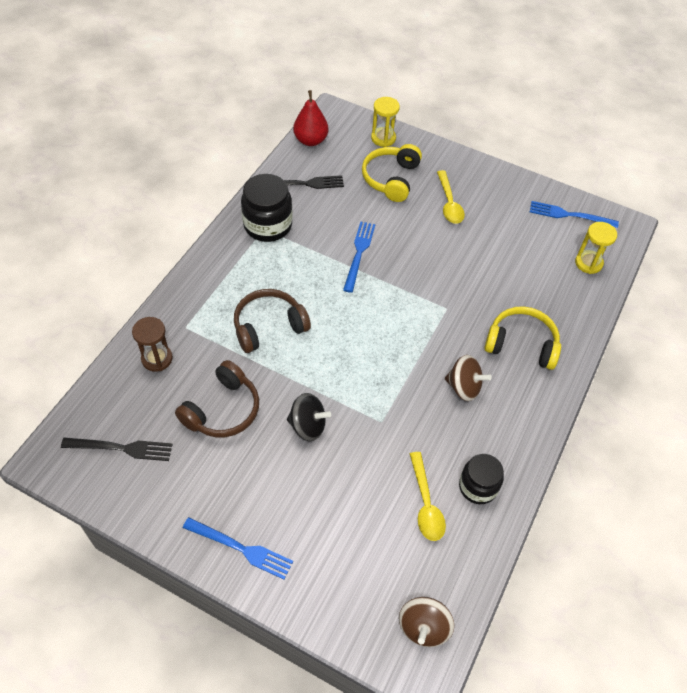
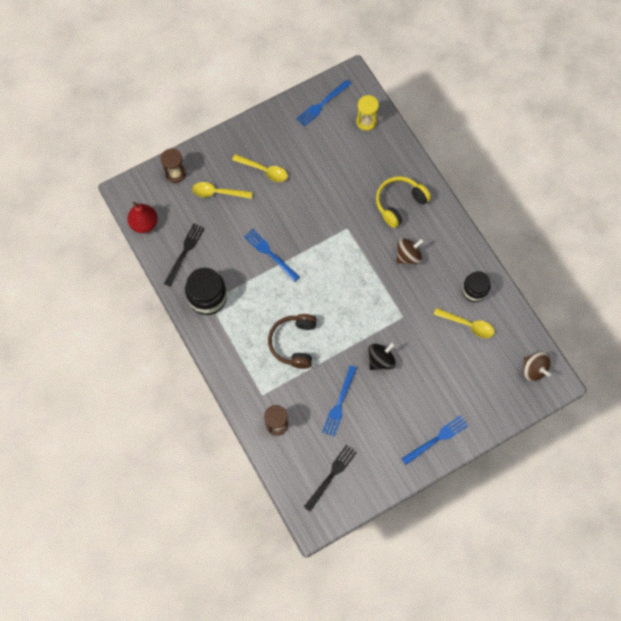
camera: 55 degrees left, 15 degrees up
(222, 409) = (339, 403): brown headphones -> blue fork
(383, 138) = (175, 174): yellow hourglass -> brown hourglass
(391, 179) = (218, 192): yellow headphones -> yellow spoon

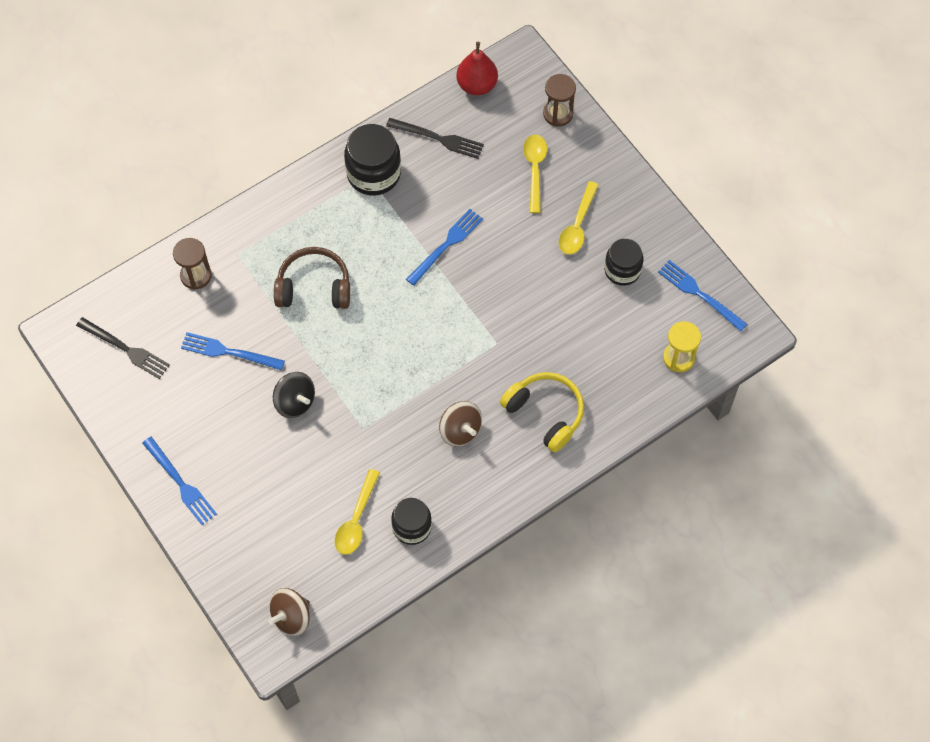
camera: 85 degrees right, 5 degrees down
(300, 147) = (622, 270): none -> black jar

